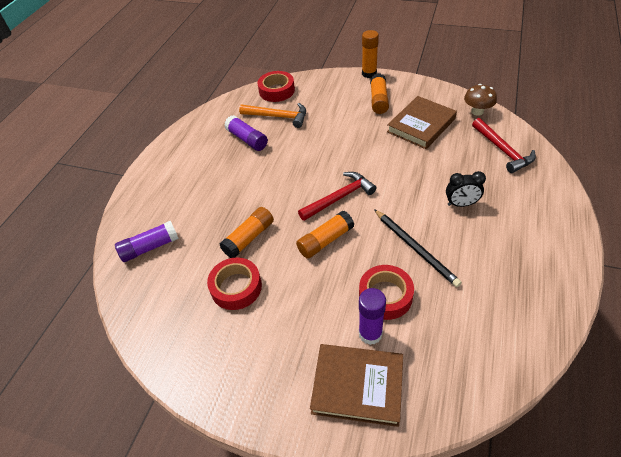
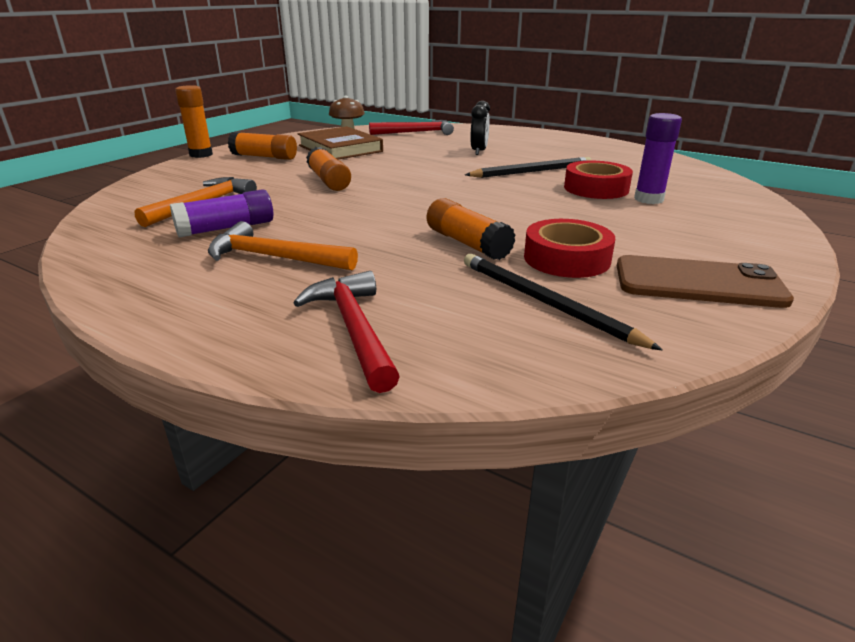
camera: 80 degrees left, 20 degrees down
(150, 247) = (438, 330): purple glue stick -> none
(179, 282) = (545, 302): none -> black pencil
(213, 355) = (698, 283): none -> brown phone
(215, 170) = (274, 257): none -> orange hammer
(276, 91) = (131, 200): red tape -> none
(325, 241) = (499, 203): orange glue stick -> orange glue stick (329, 181)
(339, 198) = (427, 190): red hammer -> red hammer (354, 329)
(357, 386) = (719, 211): brown book -> none

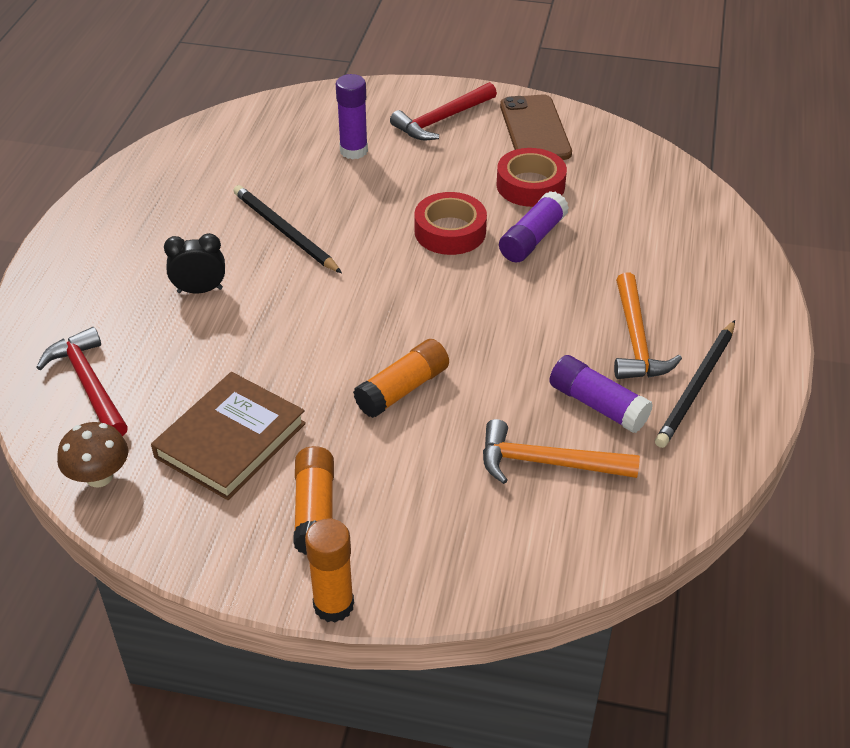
camera: 110 degrees left, 15 degrees up
(354, 329) = (705, 258): red hammer -> red hammer (441, 120)
(467, 243) = (532, 239): orange glue stick -> purple glue stick
(545, 302) = (610, 188): black pencil -> black pencil (696, 386)
(596, 188) = (332, 183): red tape -> red tape (450, 231)

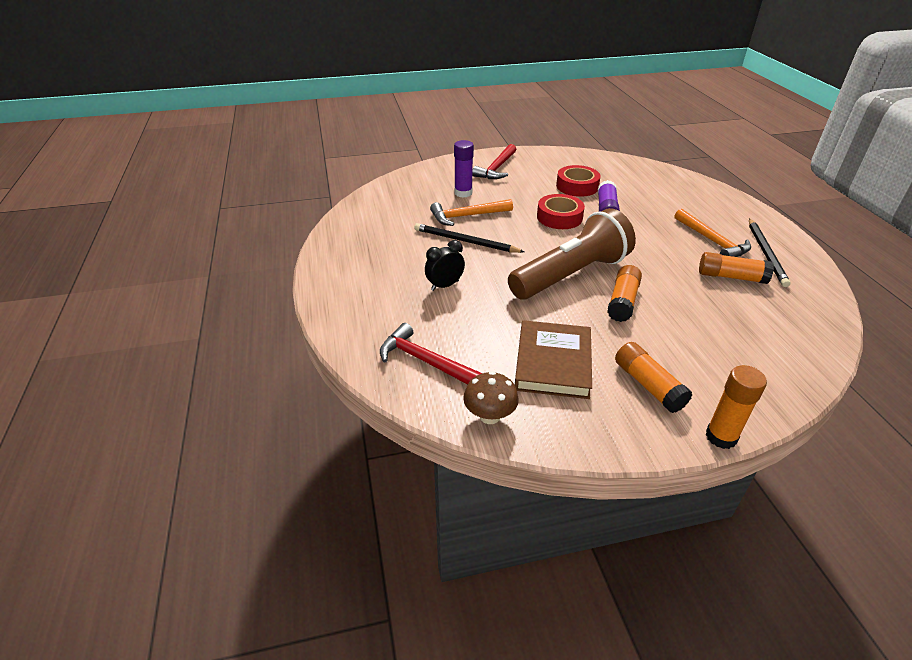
camera: 25 degrees left, 5 degrees down
(375, 327) = (571, 275): none -> brown flashlight
(534, 129) = (550, 162): brown phone -> none
(547, 462) = (741, 313): orange hammer -> orange hammer (467, 216)
(597, 405) = (731, 277): purple glue stick -> orange glue stick

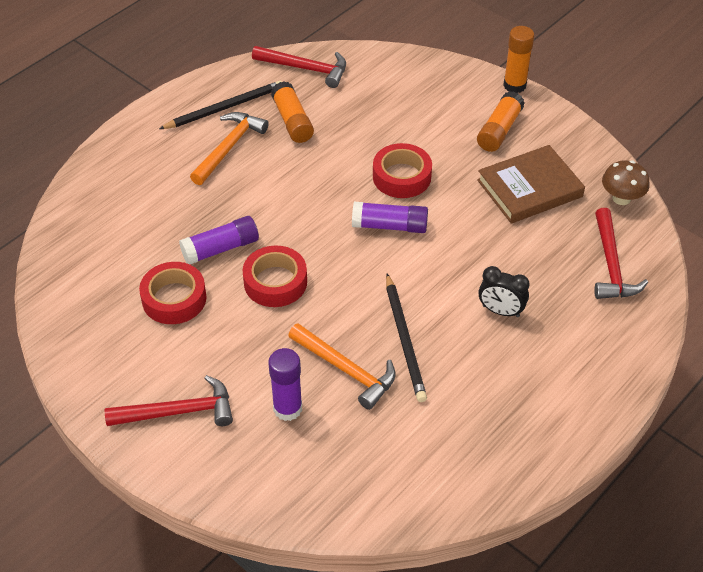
camera: 125 degrees left, 10 degrees up
(571, 275) = (390, 226): brown flashlight -> purple glue stick
(622, 301) = (401, 177): orange glue stick -> red tape
(810, 309) = (306, 69): none -> red hammer

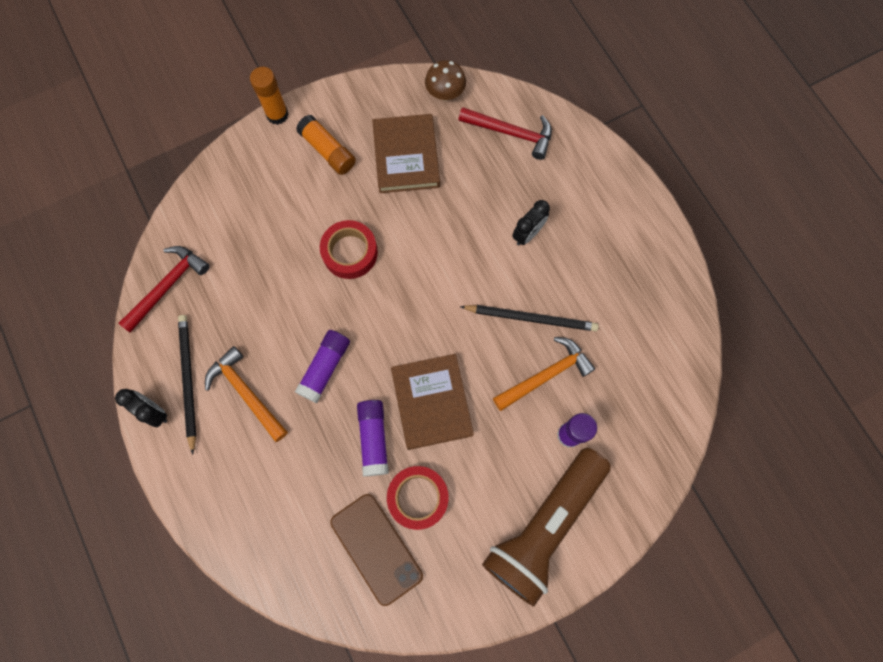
camera: 70 degrees left, 25 degrees up
(114, 281) = (376, 548): none -> brown phone
(178, 412) = (543, 527): red hammer -> brown flashlight
(188, 96) = (154, 411): none -> black clock
(275, 282) = (431, 402): red tape -> brown book
(292, 121) = (236, 322): orange glue stick -> none
(390, 226) = (404, 284): purple glue stick -> purple glue stick (325, 368)

